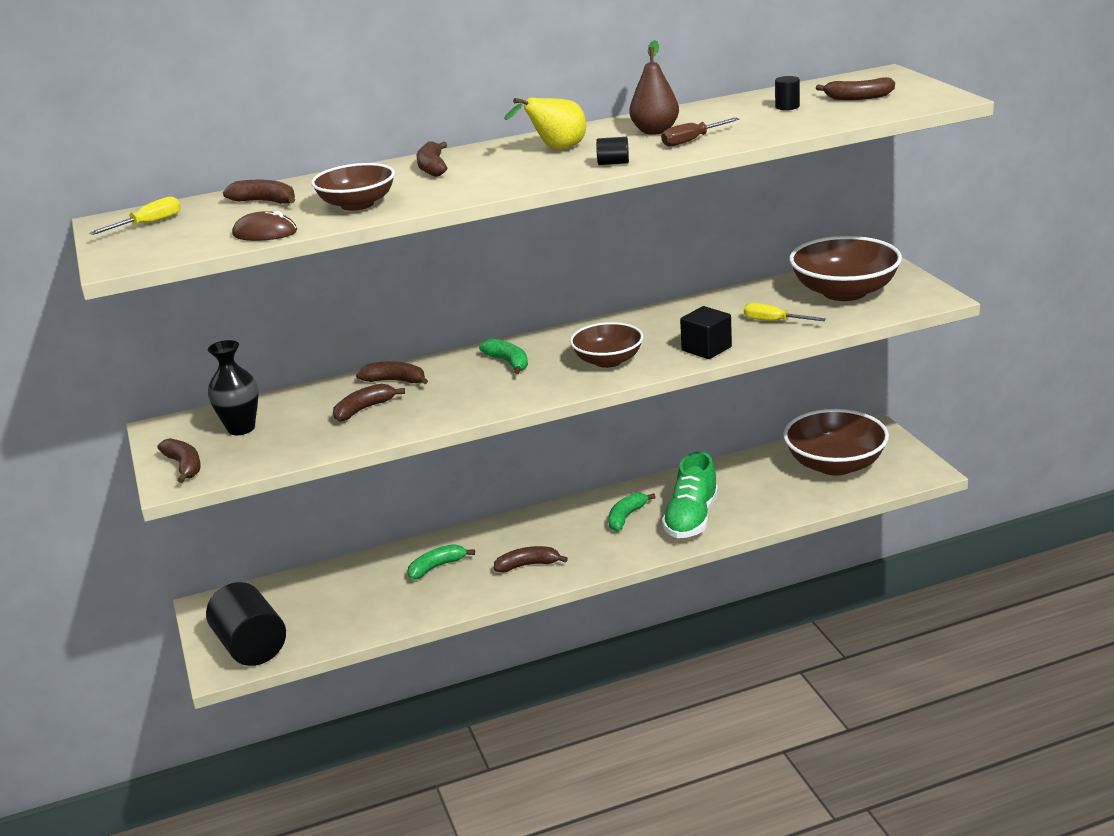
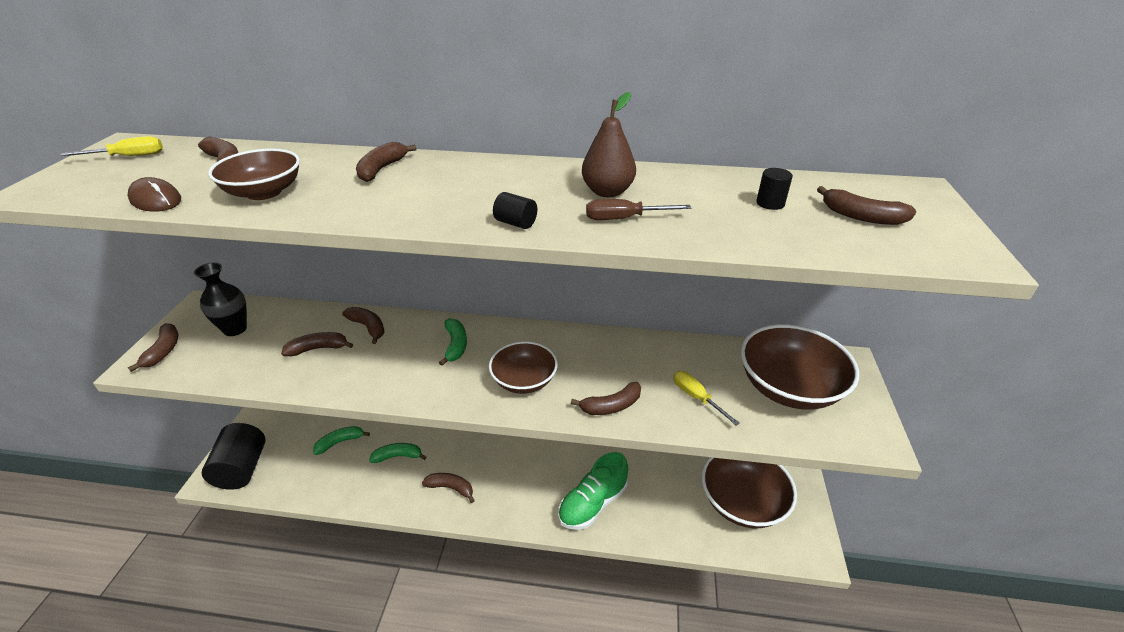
camera: 25 degrees right, 10 degrees up
(556, 149) = (497, 184): yellow pear -> none
(626, 517) = (550, 475): green banana -> green banana (340, 442)
(706, 349) = (611, 406): black cube -> brown banana

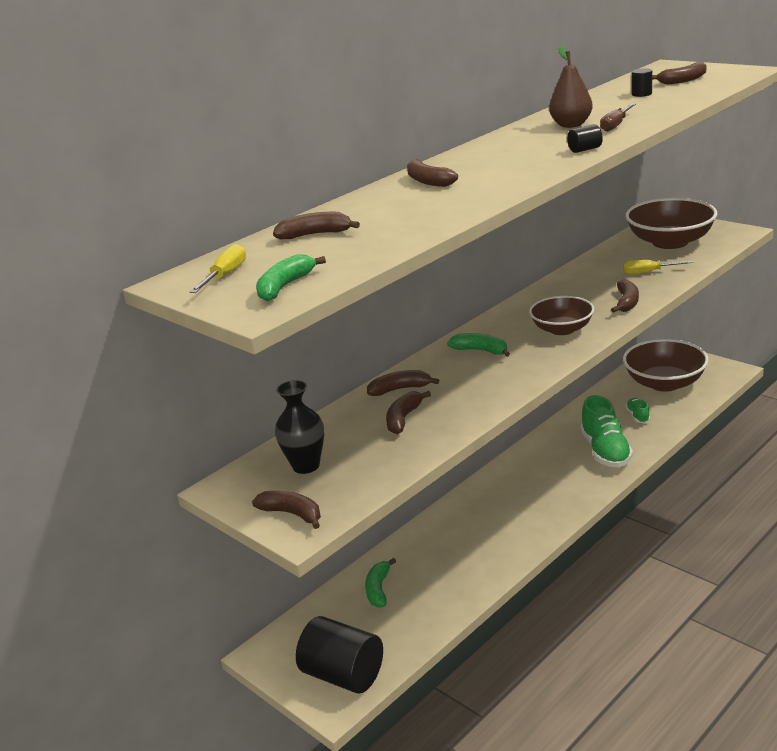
camera: 50 degrees left, 10 degrees down
(156, 200) = (368, 256): brown mouse -> none
(264, 192) = (415, 218): brown bowl -> none
(398, 456) = (441, 551): green banana -> green banana (285, 286)
(451, 488) = (516, 525): brown banana -> none
(667, 504) = (638, 416): none -> green shoe

